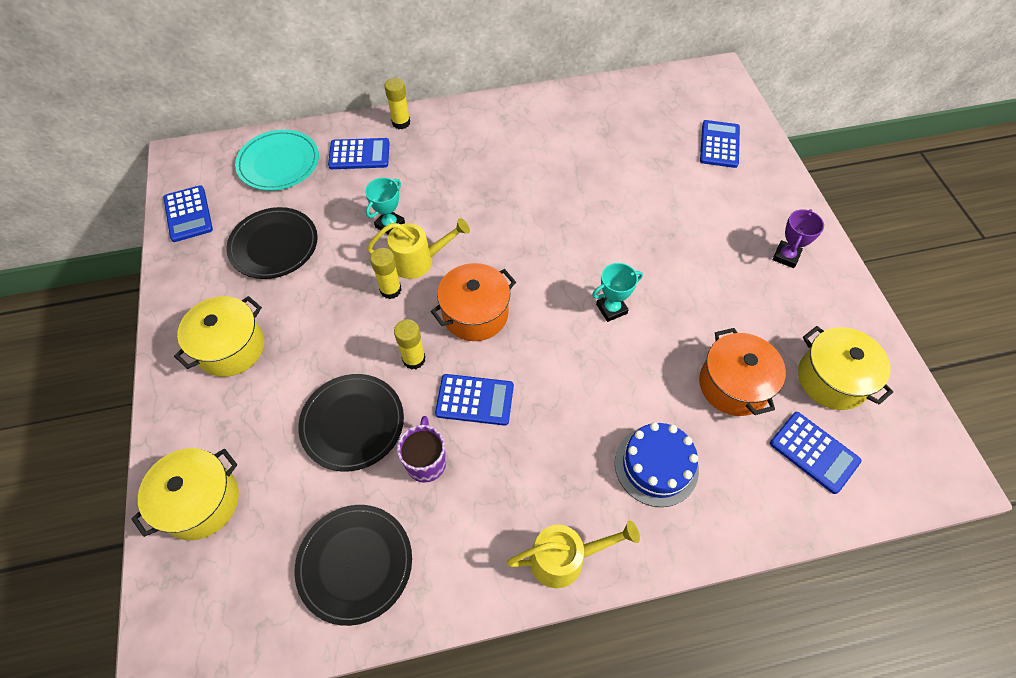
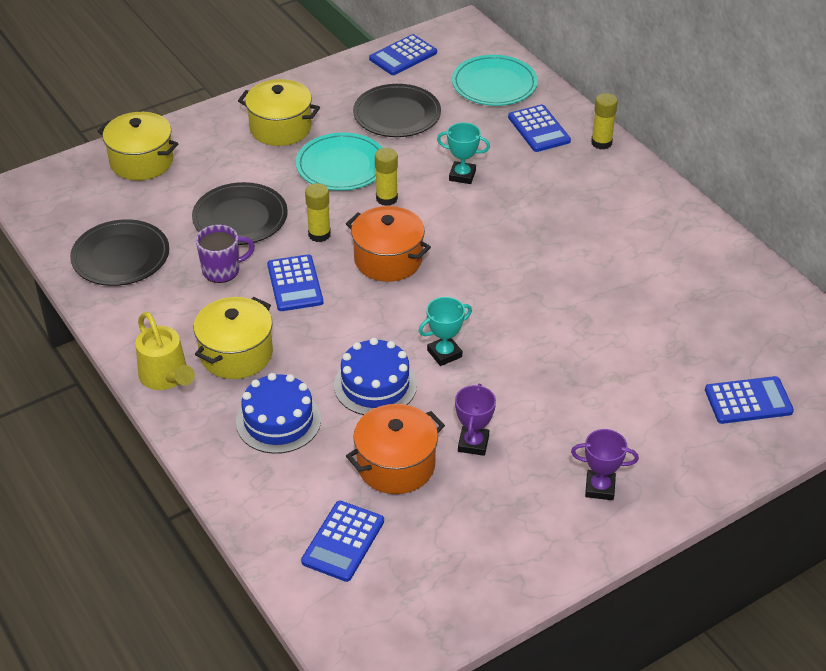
camera: 70 degrees right, 15 degrees down
(322, 311) = (341, 166): none -> turquoise plate
(419, 261) = (430, 206): yellow watering can -> none
(611, 309) = (444, 353): turquoise trophy -> turquoise trophy turned 75 degrees counterclockwise
(633, 372) = (375, 385): none -> blue cake
(721, 321) = (473, 443): none -> purple trophy
(832, 379) = (442, 548): yellow pot -> yellow pot (236, 354)

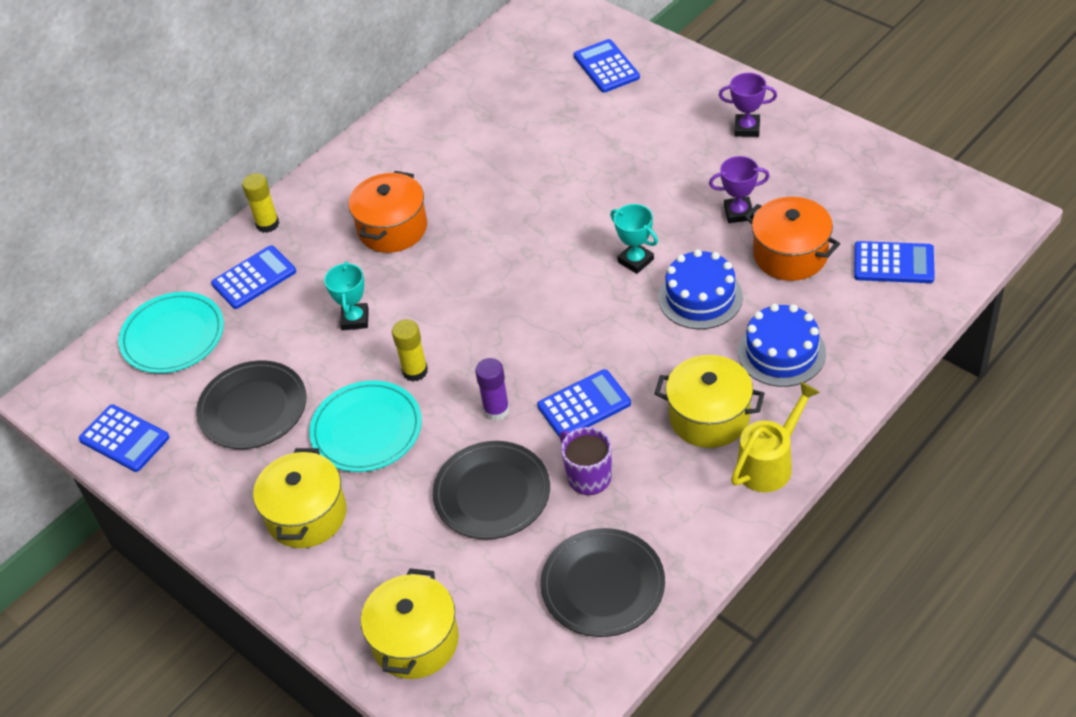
camera: 100 degrees left, 5 degrees up
(319, 234) = (496, 410): yellow glue stick -> purple glue stick
(388, 259) = (516, 340): orange pot -> orange pot (392, 228)
(600, 488) = (747, 128): purple trophy -> purple trophy turned 75 degrees counterclockwise

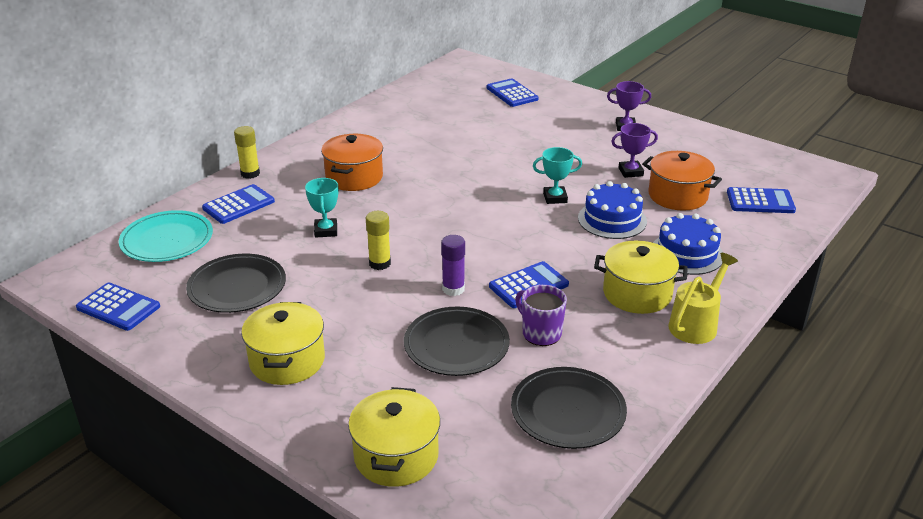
camera: 10 degrees left, 15 degrees down
(366, 430) = (340, 301): turquoise plate -> none
(635, 260) = (555, 198): turquoise trophy -> turquoise trophy turned 45 degrees counterclockwise

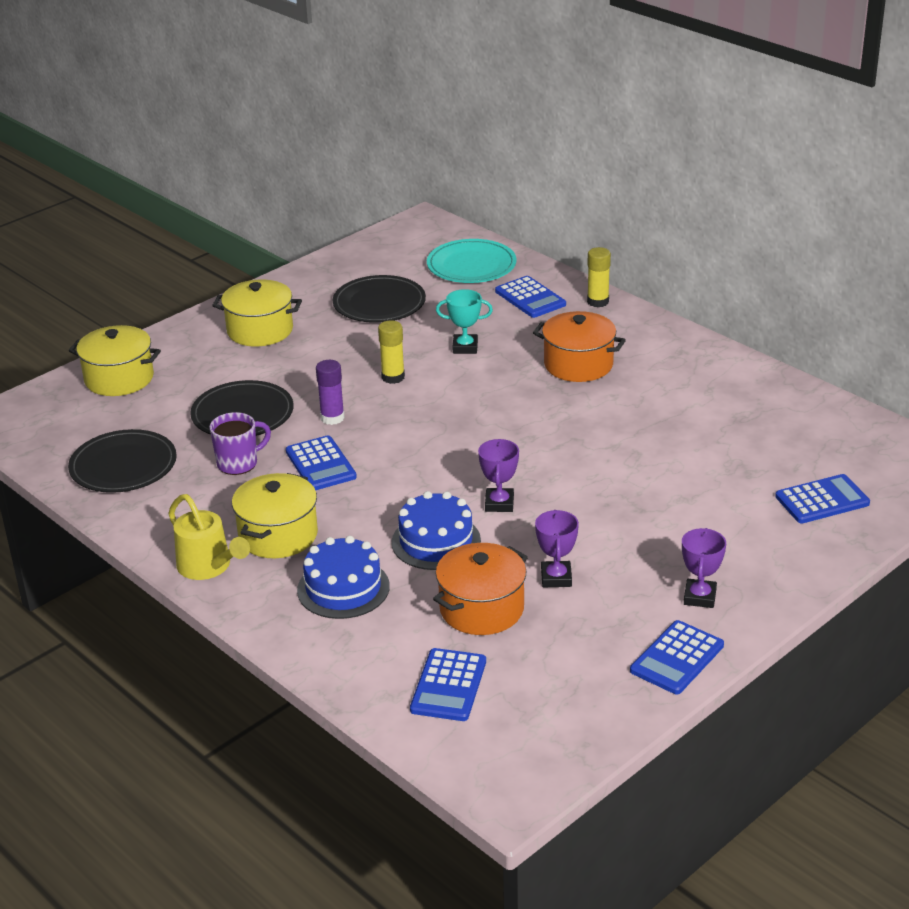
camera: 100 degrees right, 0 degrees up
(118, 307) = (369, 253): blue calculator -> blue calculator (677, 658)
(555, 198) = (499, 503): turquoise trophy -> purple trophy

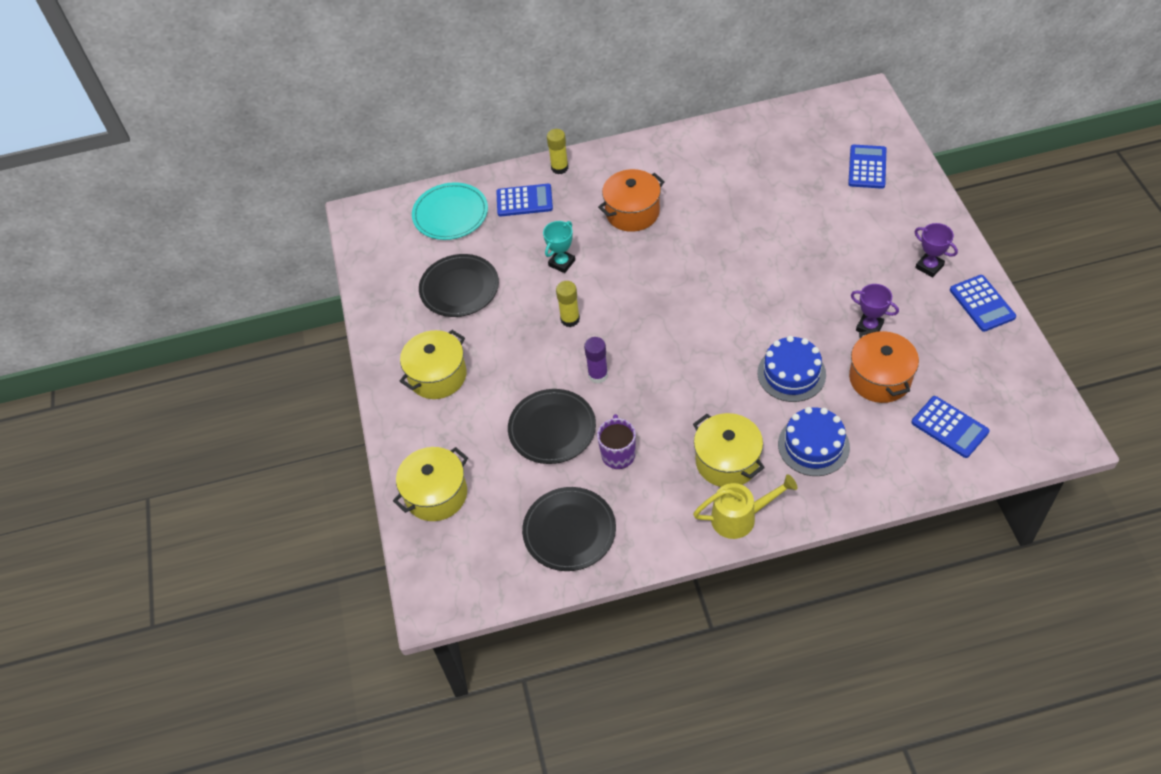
camera: 55 degrees left, 20 degrees up
(321, 464) = (654, 404): blue calculator -> none
(499, 503) = (769, 322): purple trophy -> none

